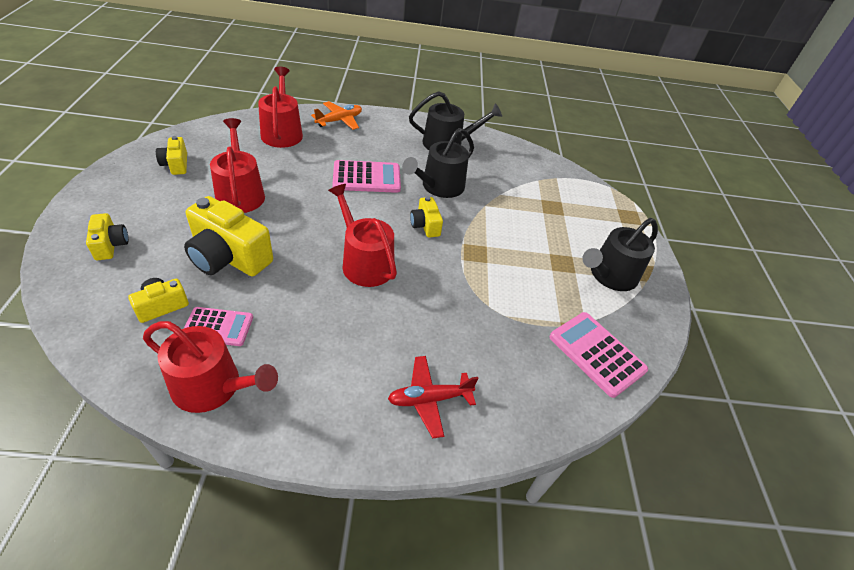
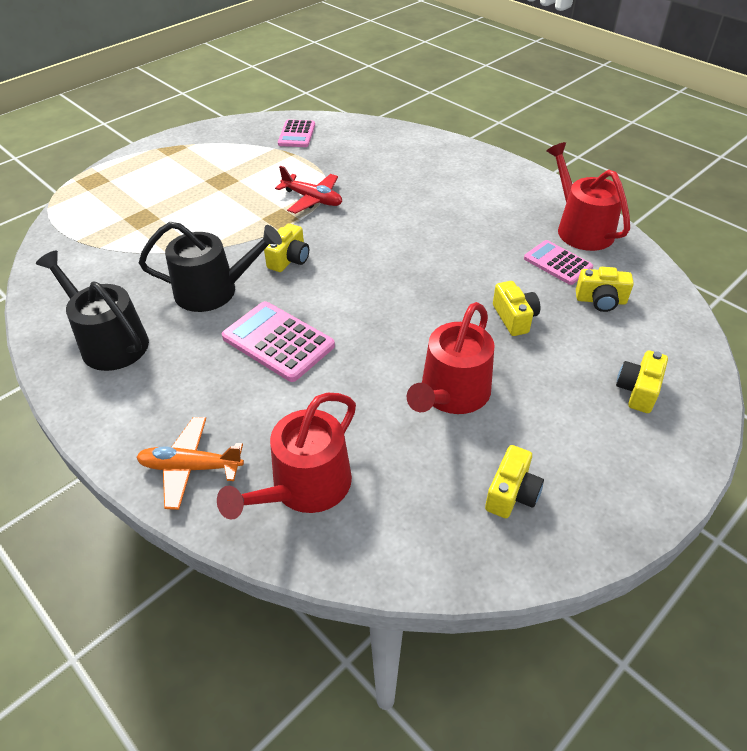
camera: 130 degrees left, 0 degrees up
(228, 257) = (514, 318): yellow camera -> yellow camera, size x0.52
(364, 262) = (388, 255): red watering can -> none
(429, 399) = (437, 163): red plane -> red plane (312, 199)
(596, 353) = (296, 134): pink calculator -> pink calculator, size x0.66
(610, 275) = (202, 158): black watering can -> none

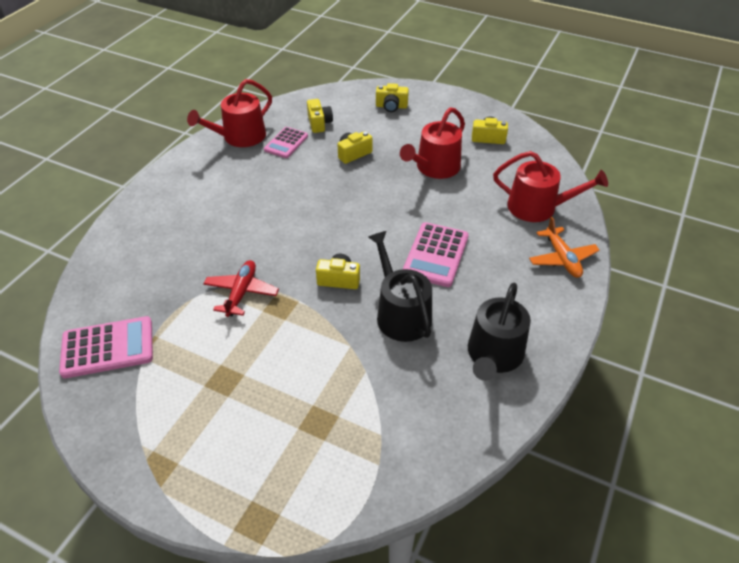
camera: 110 degrees left, 0 degrees up
(296, 134) = (108, 348): pink calculator -> pink calculator, size x1.51
(451, 394) = (434, 168): red watering can -> red watering can turned 120 degrees clockwise

